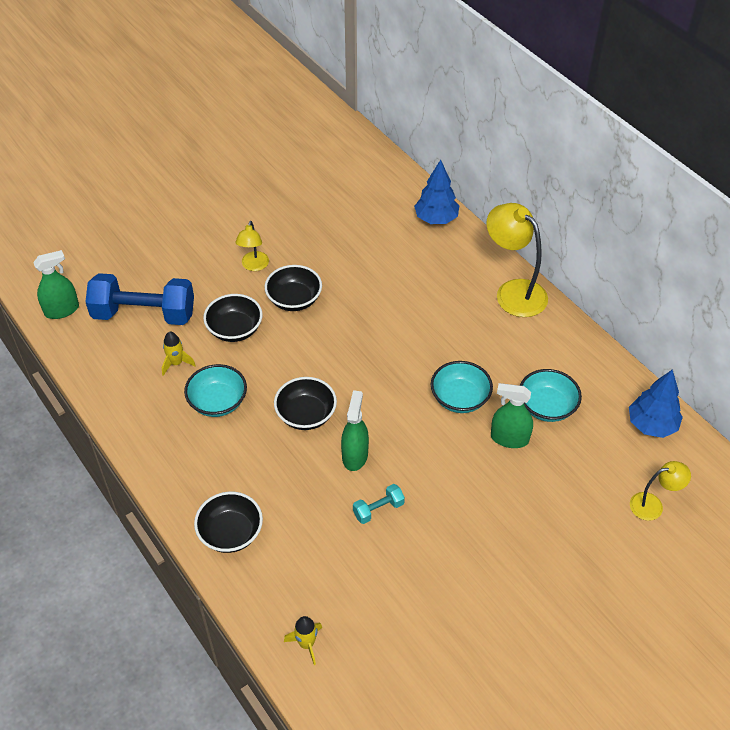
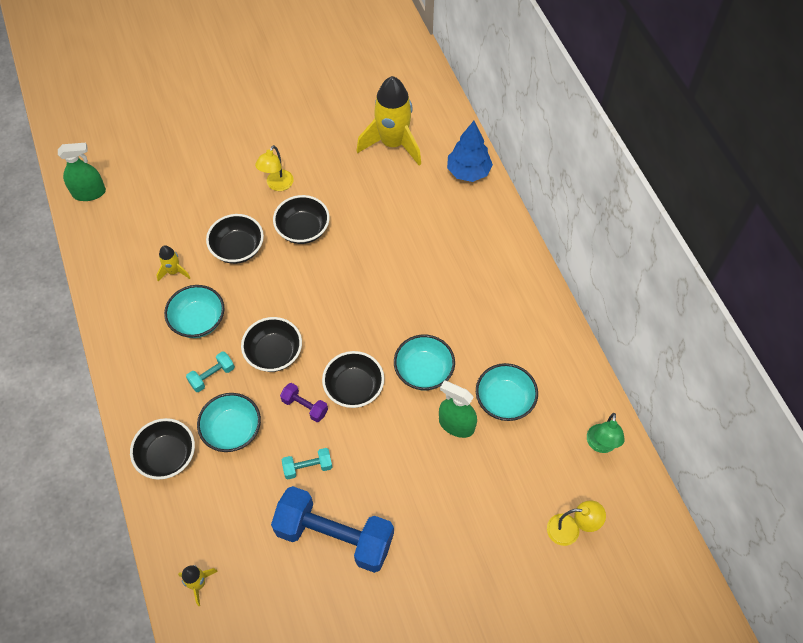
camera: 15 degrees right, 10 degrees up
(144, 314) = (161, 213): blue dumbbell -> blue dumbbell (334, 536)
(250, 449) = (212, 376): none -> turquoise dumbbell
(289, 494) = (232, 430): none -> turquoise bowl
(354, 209) = (393, 144): none -> yellow rocket
(355, 455) = (305, 406): green spray bottle -> purple dumbbell
(397, 428) = (354, 388): none -> black bowl
(513, 292) = (516, 268): yellow lamp -> none
(651, 425) = (601, 445): blue tree -> green lamp

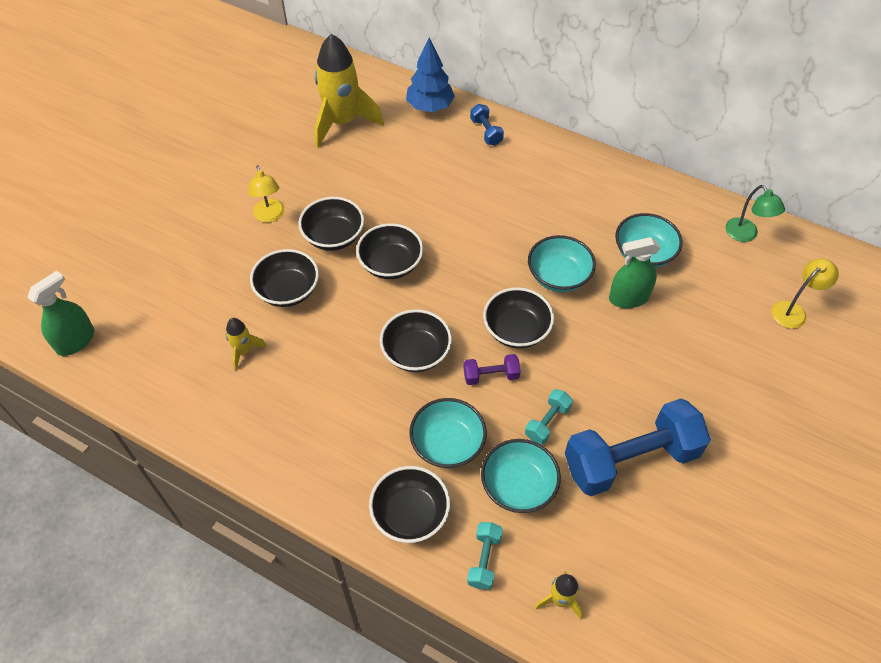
camera: 40 degrees left, 5 degrees down
(198, 321) = (314, 376): turquoise bowl -> turquoise bowl (518, 486)
(212, 376) = (378, 413): turquoise dumbbell -> turquoise dumbbell (484, 560)
(320, 277) = (391, 264): none -> black bowl
(489, 220) = (486, 132): none -> blue dumbbell

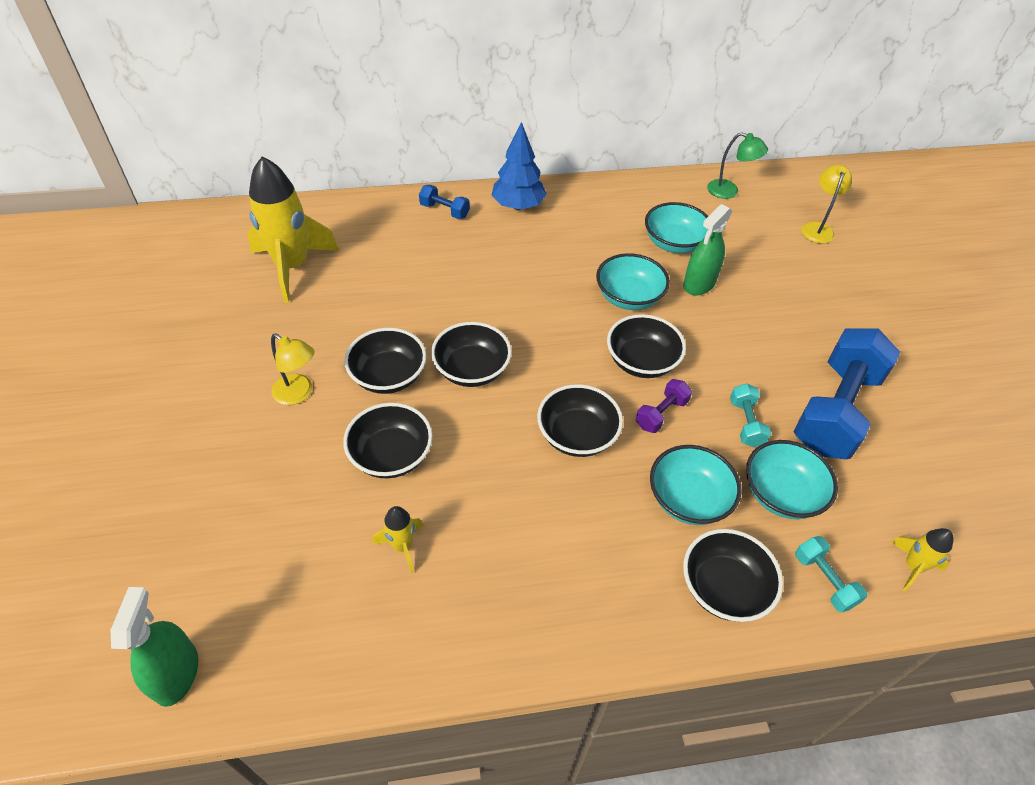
camera: 40 degrees left, 5 degrees down
(430, 107) = (369, 213): blue tree -> blue tree (518, 206)

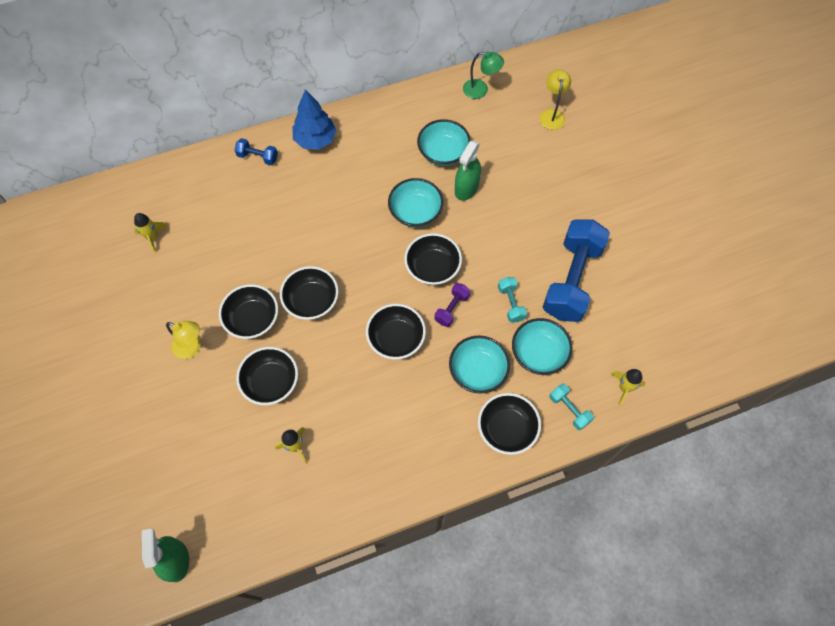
camera: 10 degrees left, 15 degrees up
(292, 267) = (152, 237): yellow rocket -> yellow rocket, size x0.46

